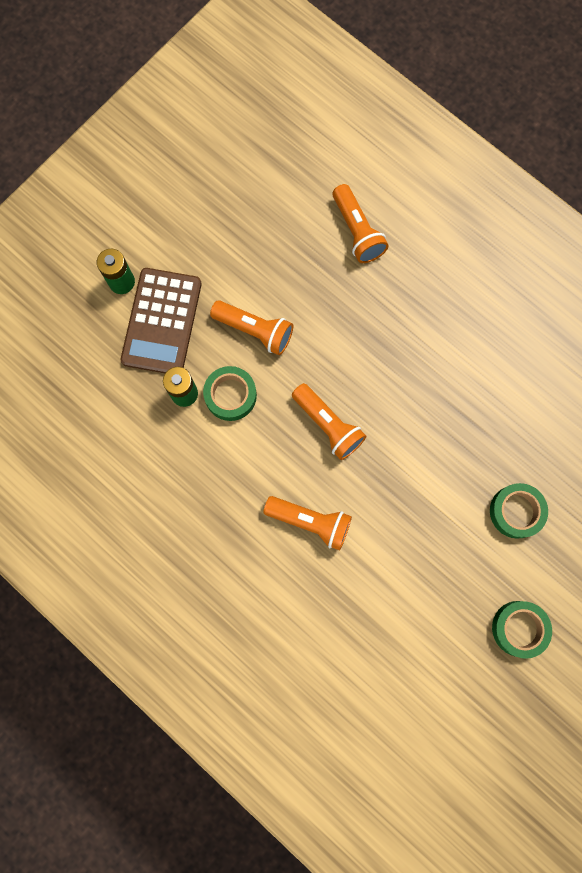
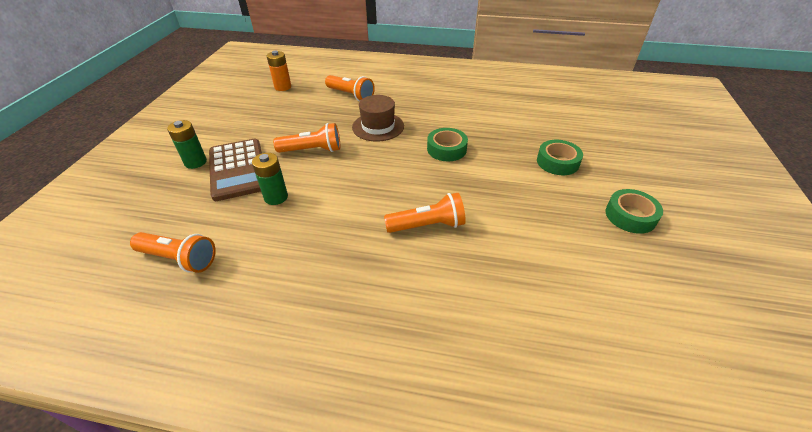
camera: 30 degrees left, 35 degrees down
(230, 395) = (314, 185): green tape -> green tape (446, 149)
(278, 159) = (283, 87): none -> orange battery
(328, 425) = (398, 172): orange flashlight -> orange flashlight (179, 259)
(353, 325) = (378, 126): none -> brown hat

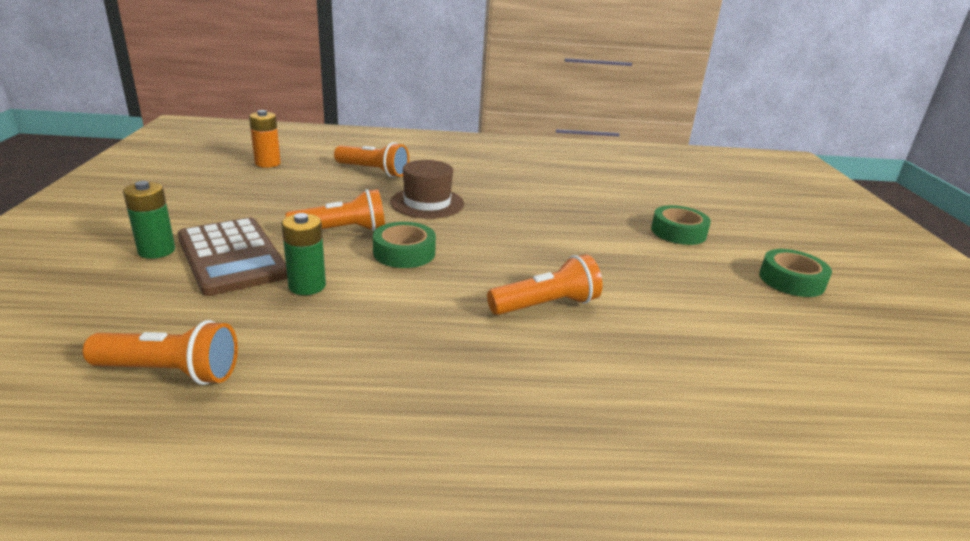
camera: 15 degrees left, 15 degrees down
(446, 149) = (532, 224): green tape -> green tape (404, 252)

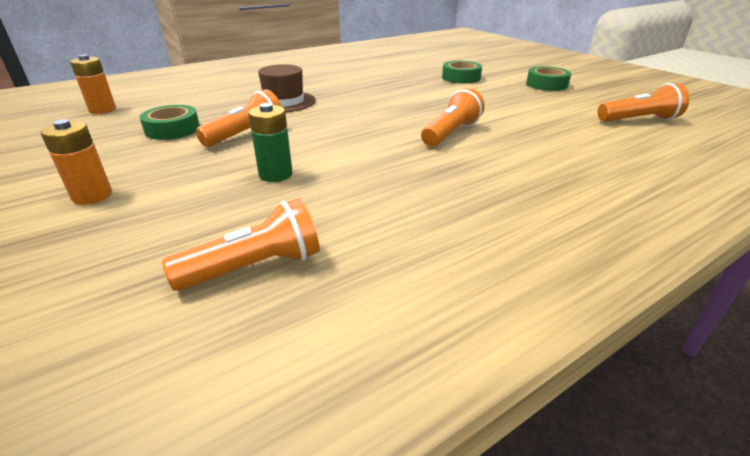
camera: 30 degrees left, 5 degrees up
(156, 251) = (92, 196): green battery -> orange battery
(232, 256) = (177, 177): brown calculator -> none
(373, 171) = (209, 93): orange flashlight -> orange flashlight (638, 120)
(404, 252) = (315, 133): green tape -> green tape (172, 129)

